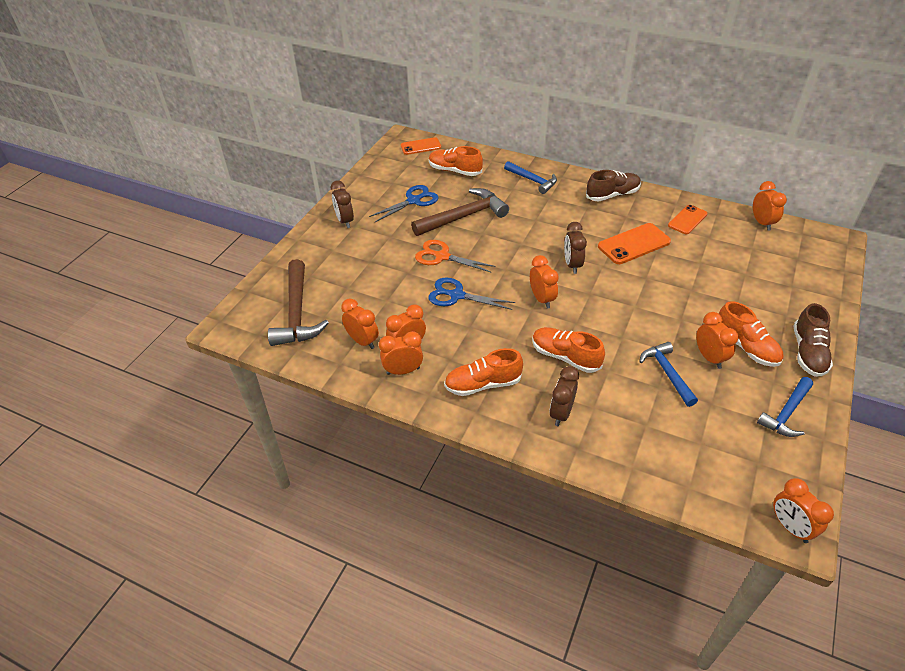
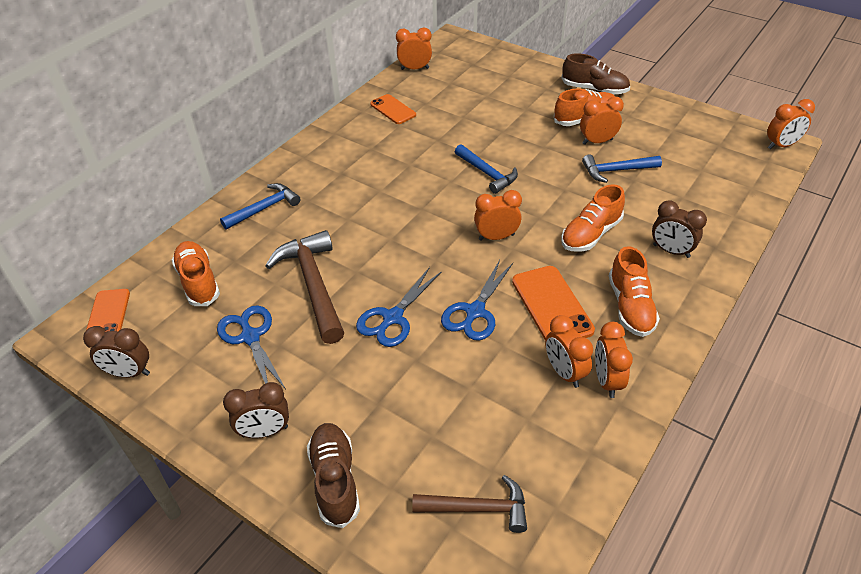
camera: 80 degrees left, 0 degrees up
(297, 313) = (478, 508): brown hammer -> brown hammer, size x0.63
(362, 341) = (549, 422): orange clock -> none
(442, 256) = (392, 318): orange scissors -> blue scissors
(455, 171) = (198, 282): orange shoe -> orange shoe turned 120 degrees clockwise
(572, 265) = (443, 203): brown clock -> brown clock (129, 373)
(612, 195) = (326, 150): brown shoe -> brown shoe (335, 480)
(634, 244) = (420, 152): orange phone -> orange phone (551, 305)
(786, 413) = (664, 117): blue hammer -> blue hammer (487, 173)

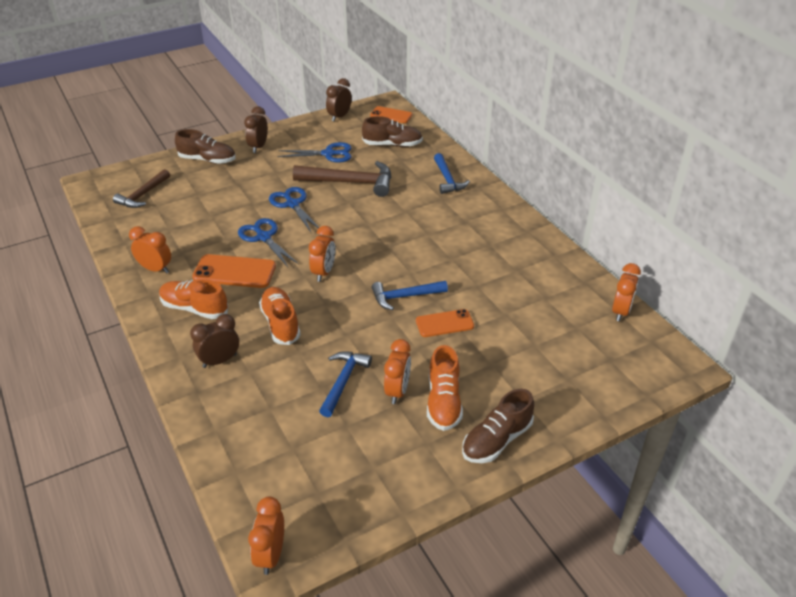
camera: 115 degrees right, 5 degrees down
(198, 282) = (392, 145): orange shoe -> brown shoe
(393, 109) = (546, 274): orange phone -> orange phone (444, 323)
(564, 372) = (180, 255): orange clock -> none

